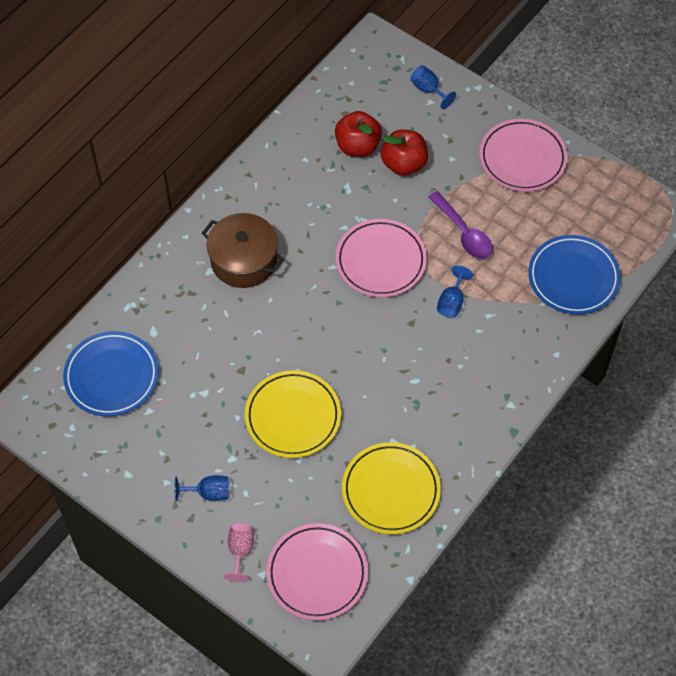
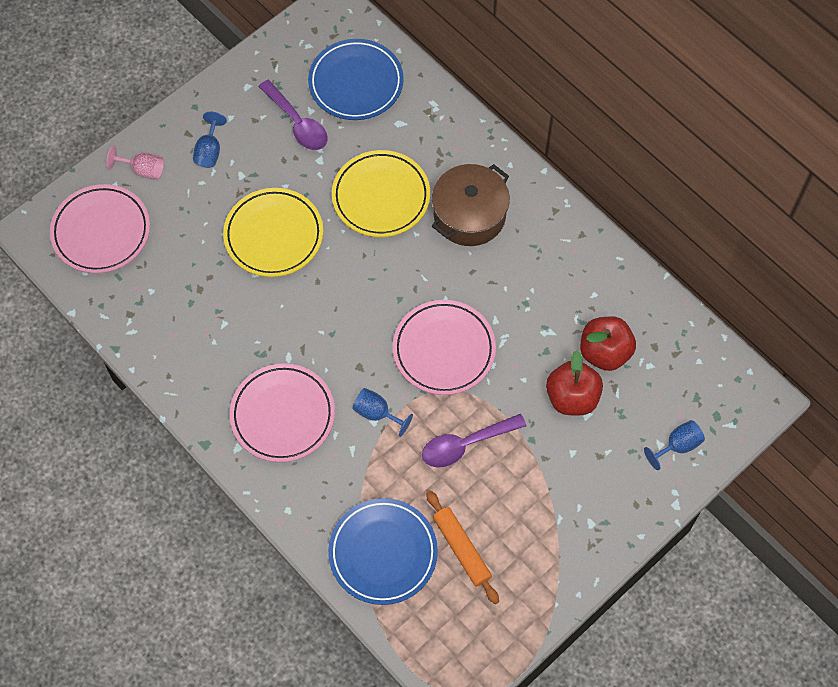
camera: 100 degrees right, 5 degrees up
(165, 420) = (297, 123): none -> purple spoon
(391, 490) = (169, 311): yellow plate -> yellow plate (381, 197)
(522, 158) = (560, 533): pink plate -> pink plate (283, 415)
(554, 223) = (462, 549): none -> orange rolling pin

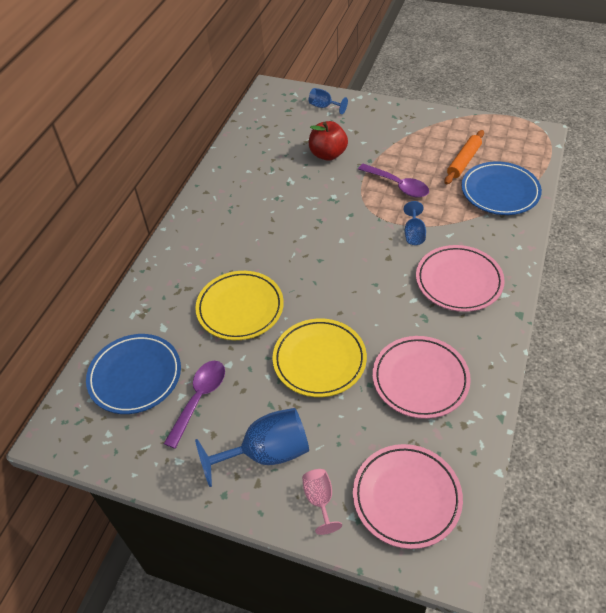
camera: 115 degrees left, 15 degrees down
(209, 151) = (266, 453): blue goblet -> blue goblet, size x1.87
(444, 350) = (341, 221): pink plate -> pink plate (420, 379)
(469, 215) = (225, 251): brown pot -> none
(604, 352) = (286, 152): red apple -> none

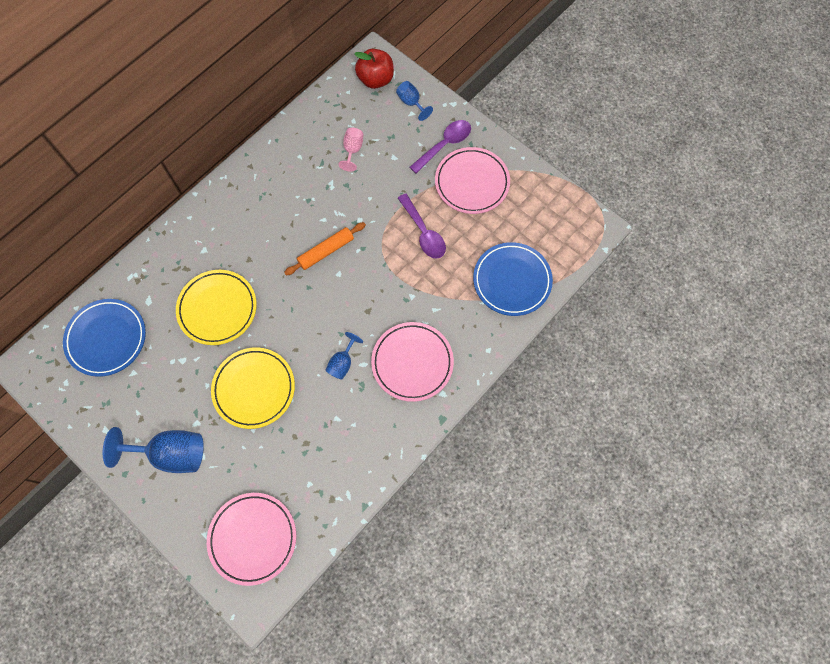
camera: 20 degrees right, 20 degrees up
(199, 399) = (145, 382): purple spoon -> purple spoon (444, 145)
(319, 500) = (190, 510): pink goblet -> pink goblet (352, 150)
(328, 154) = (381, 167): red apple -> red apple (375, 79)
(414, 234) = (405, 295): blue goblet -> blue goblet (342, 363)
(420, 379) = (322, 443): pink plate -> pink plate (472, 183)
(463, 161) = (501, 230): orange rolling pin -> orange rolling pin (326, 251)

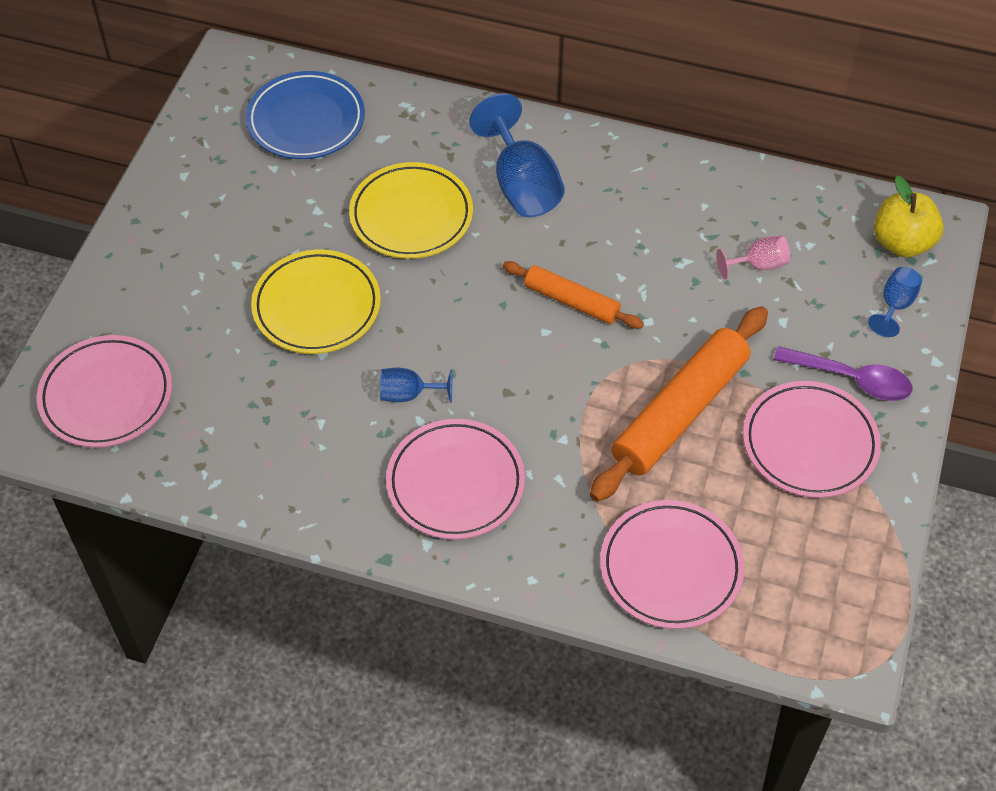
camera: 65 degrees right, 15 degrees down
(171, 453) = (183, 256): blue goblet -> blue goblet (522, 185)
(375, 79) = (902, 243): red apple -> yellow apple
(423, 232) = (679, 412): purple spoon -> orange rolling pin
(512, 281) = (671, 568): blue plate -> pink plate

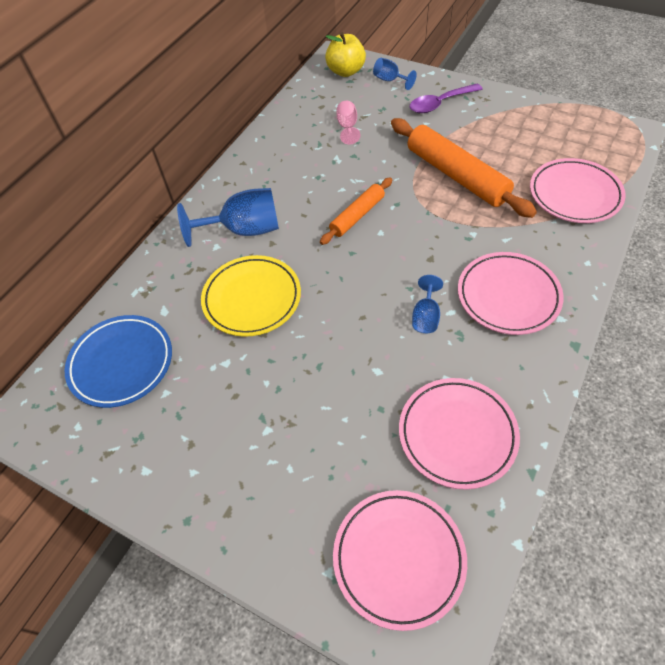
camera: 75 degrees left, 0 degrees up
(317, 306) = (328, 371): yellow plate -> none
(809, 443) = (484, 125): pink plate -> pink plate (457, 434)
(851, 379) = (440, 103): purple spoon -> purple spoon turned 150 degrees counterclockwise

